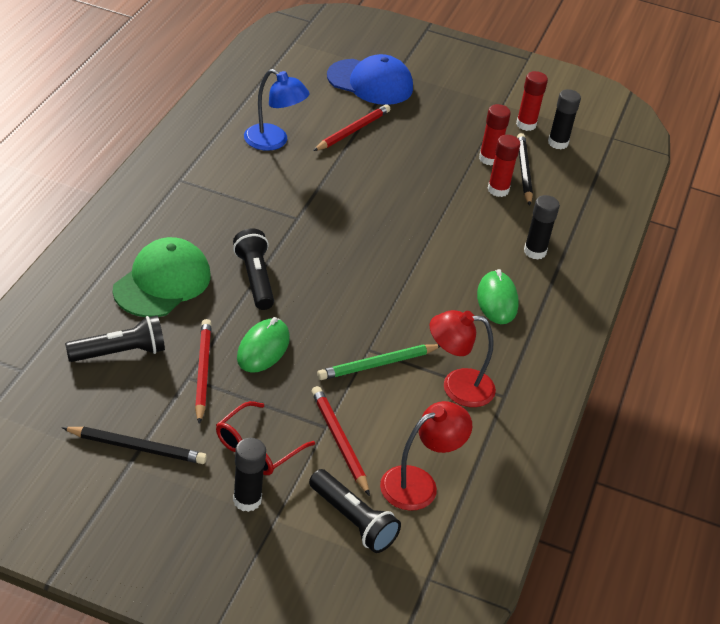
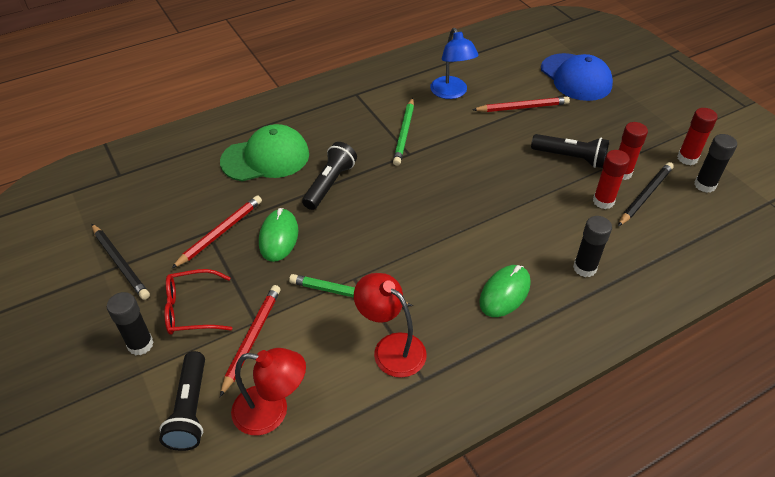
camera: 45 degrees right, 5 degrees up
(120, 353) = (186, 192): black flashlight -> black flashlight (570, 158)
(263, 348) = (278, 237): green mouse -> green mouse turned 60 degrees counterclockwise
(272, 200) = (404, 133): none -> green pencil

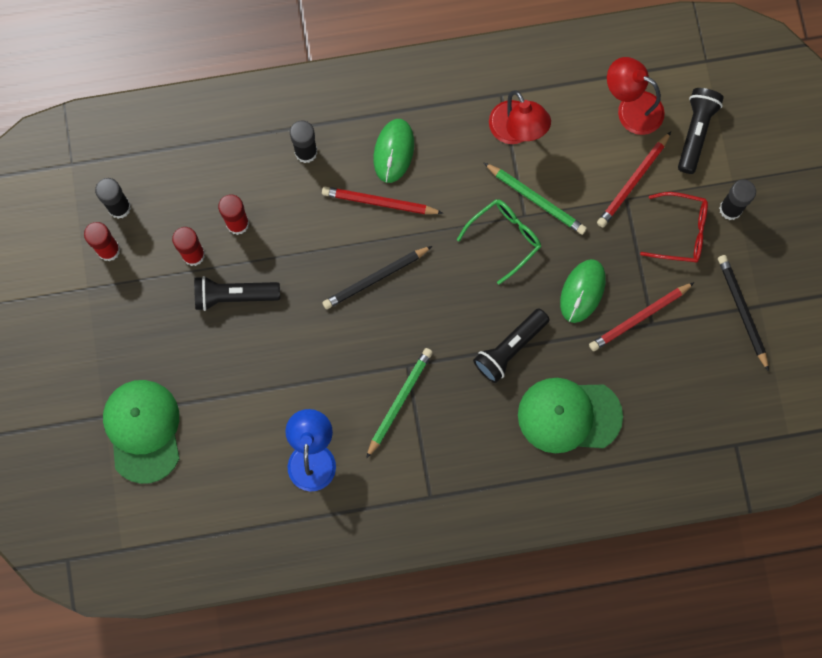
camera: 160 degrees left, 30 degrees up
(366, 255) = (504, 238): none -> green glasses
(504, 293) = (393, 151): green mouse -> green mouse turned 45 degrees counterclockwise
(522, 107) = (240, 397): red pencil -> red pencil (379, 202)
(570, 158) = (234, 295): black flashlight -> black flashlight turned 45 degrees counterclockwise
(576, 77) = (143, 430): blue cap -> green cap
(645, 195) = (190, 216): black pencil -> black pencil (375, 278)

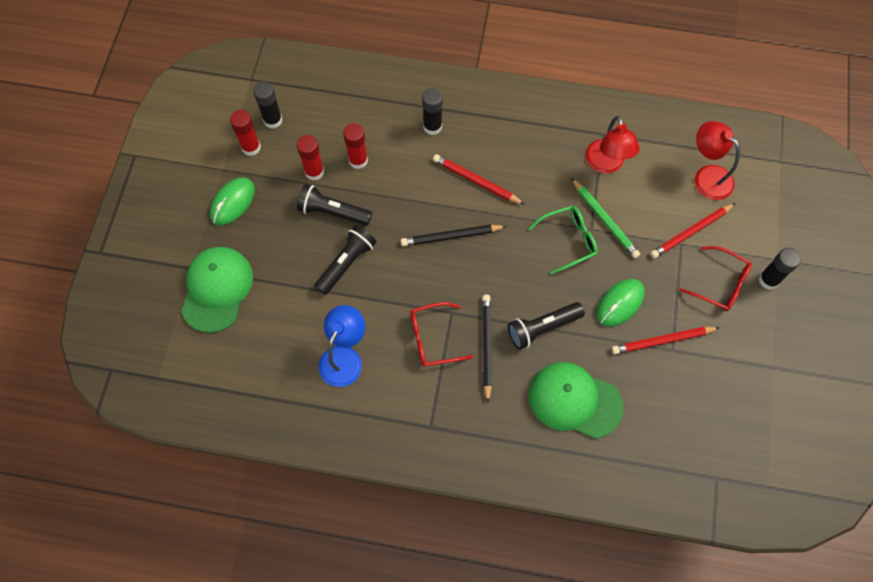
camera: 20 degrees right, 10 degrees down
(393, 151) = (502, 148): green mouse -> green mouse (233, 202)
(399, 401) = (434, 338): green pencil -> red glasses
(696, 132) = (756, 211): black flashlight -> black flashlight (347, 263)
(742, 311) = (755, 366): black pencil -> black pencil (486, 346)

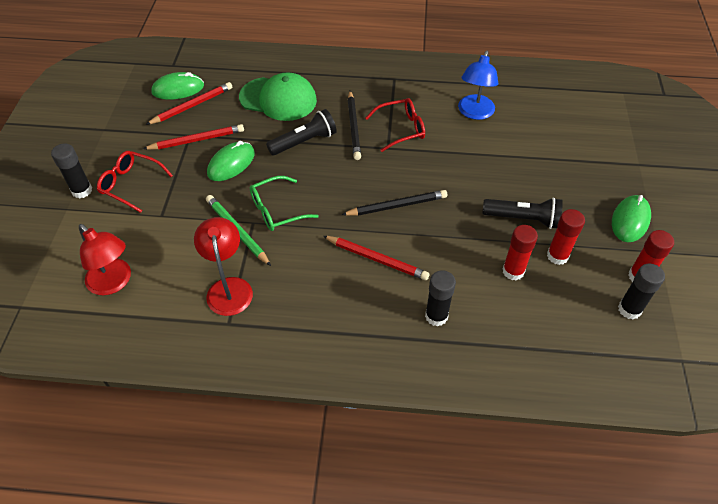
camera: 175 degrees right, 15 degrees down
(217, 289) = (606, 150): green cap -> none
(347, 263) = (494, 177): black flashlight -> none
(691, 232) = (148, 226): red pencil -> red pencil (192, 105)
(700, 429) = (178, 89): none -> green mouse

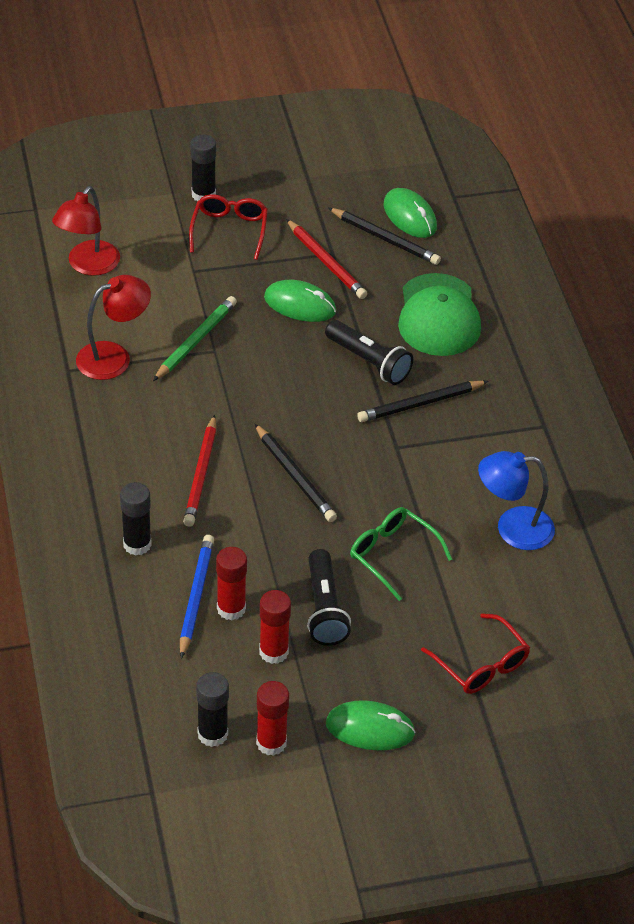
camera: 70 degrees right, 5 degrees down
(192, 105) = (385, 239): red pencil -> black pencil
(277, 210) = (242, 367): green glasses -> green glasses (393, 555)
(400, 129) = (439, 453): red glasses -> red glasses (480, 664)
(497, 290) = (196, 596): none -> blue pencil

